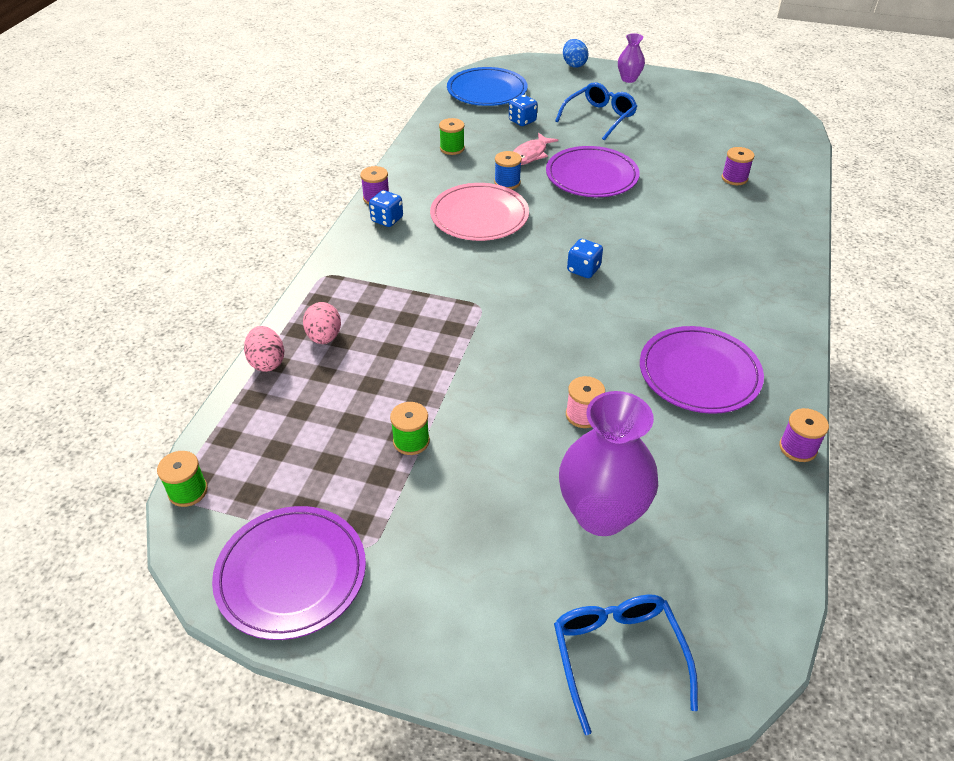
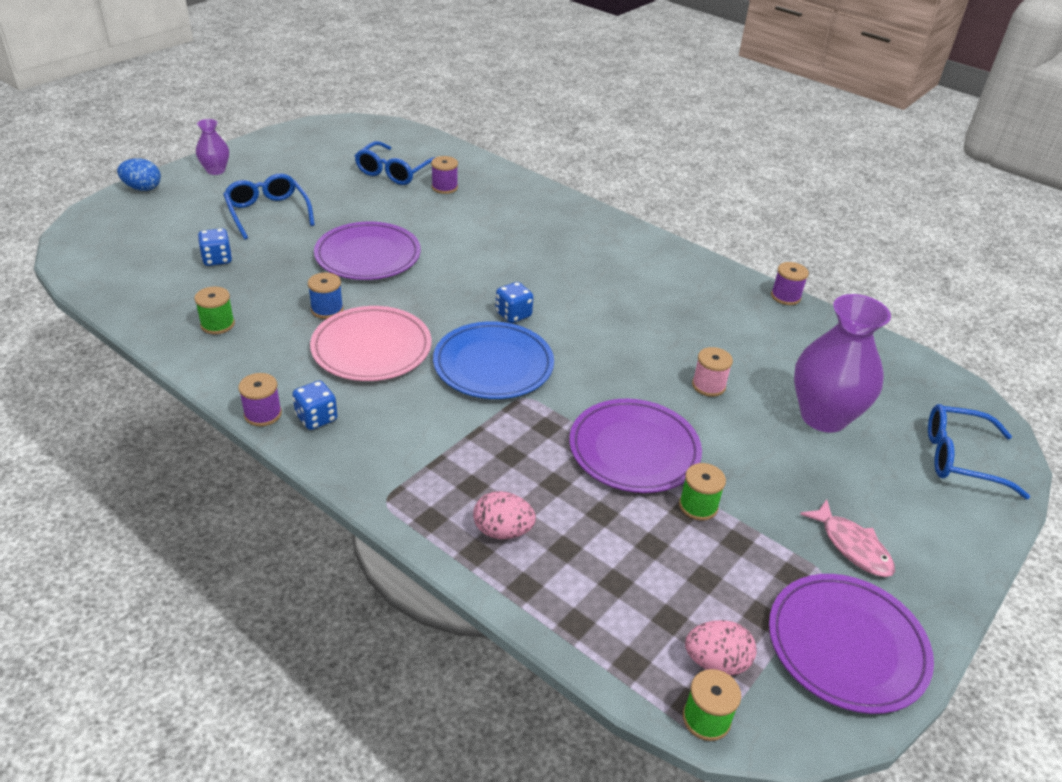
camera: 70 degrees left, 5 degrees down
(267, 362) = (518, 594): pink egg -> pink egg (716, 662)
(487, 91) = (121, 260): blue plate -> blue plate (493, 365)
(530, 155) = (290, 277): pink fish -> pink fish (852, 546)
(699, 373) = (687, 307): purple plate -> purple plate (634, 450)
(725, 147) = (394, 172): none -> blue glasses

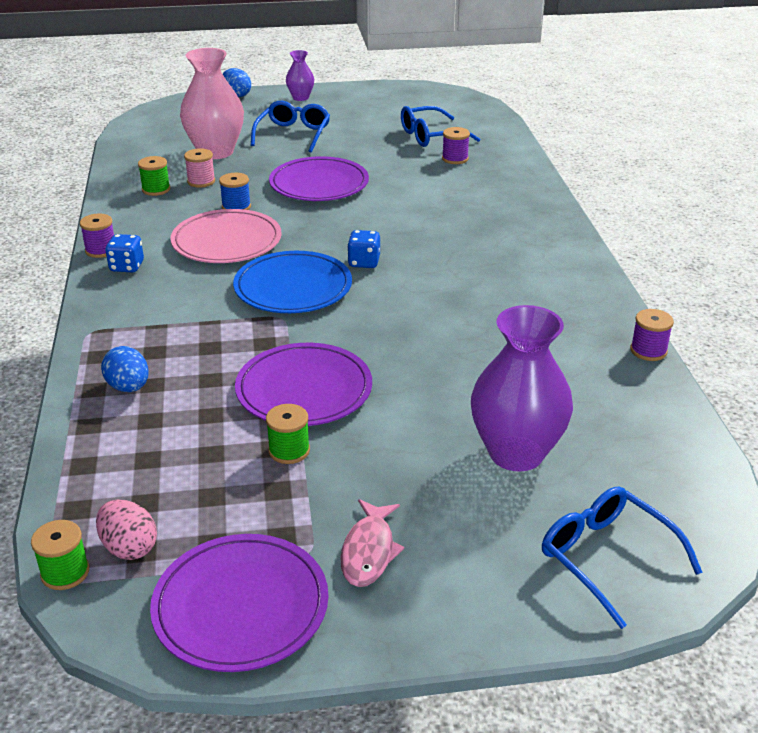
camera: 45 degrees right, 5 degrees down
(217, 259) = (215, 152): blue dice -> pink vase
(502, 531) = (128, 387): pink egg -> blue egg
(708, 385) = (445, 379): pink spool -> pink spool (201, 181)

